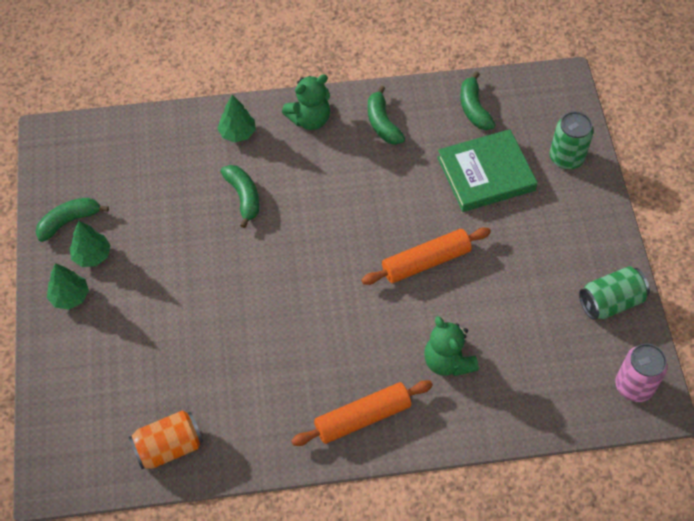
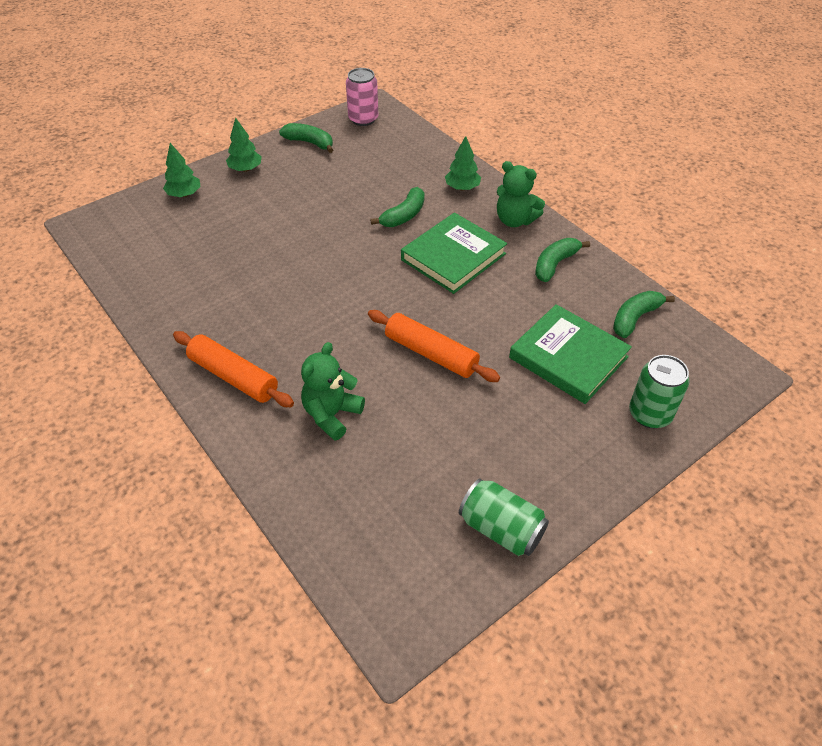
camera: 60 degrees right, 10 degrees down
(92, 255) = (288, 164): green tree -> green tree (184, 194)
(169, 447) = (142, 270): orange can -> none
(324, 188) = (453, 257): none -> green book
(634, 386) = (407, 598): pink can -> pink can (363, 119)

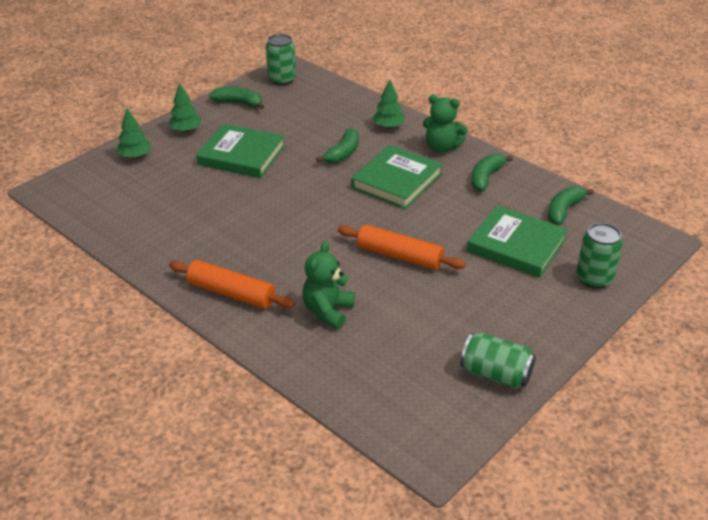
camera: 10 degrees left, 10 degrees down
(294, 206) = (241, 155): none -> green book
(363, 119) = (282, 79): pink can -> green can

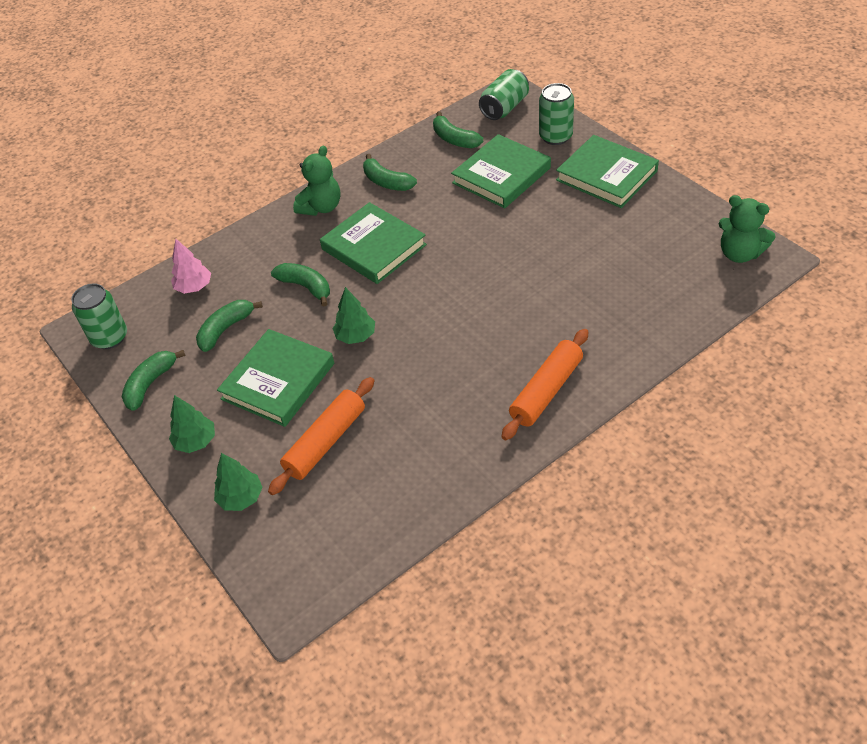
camera: 75 degrees left, 10 degrees up
(293, 124) = (226, 329): none -> green banana
(328, 311) = (583, 313): green teddy bear -> green teddy bear (739, 253)
(336, 104) = (194, 287): none -> pink tree
(388, 126) = (263, 245): green tree -> green tree (356, 336)
(399, 256) = (504, 255): orange rolling pin -> orange rolling pin (325, 442)
(495, 374) = (674, 210): green can -> green can (504, 108)
(539, 319) = (606, 175): none -> green book

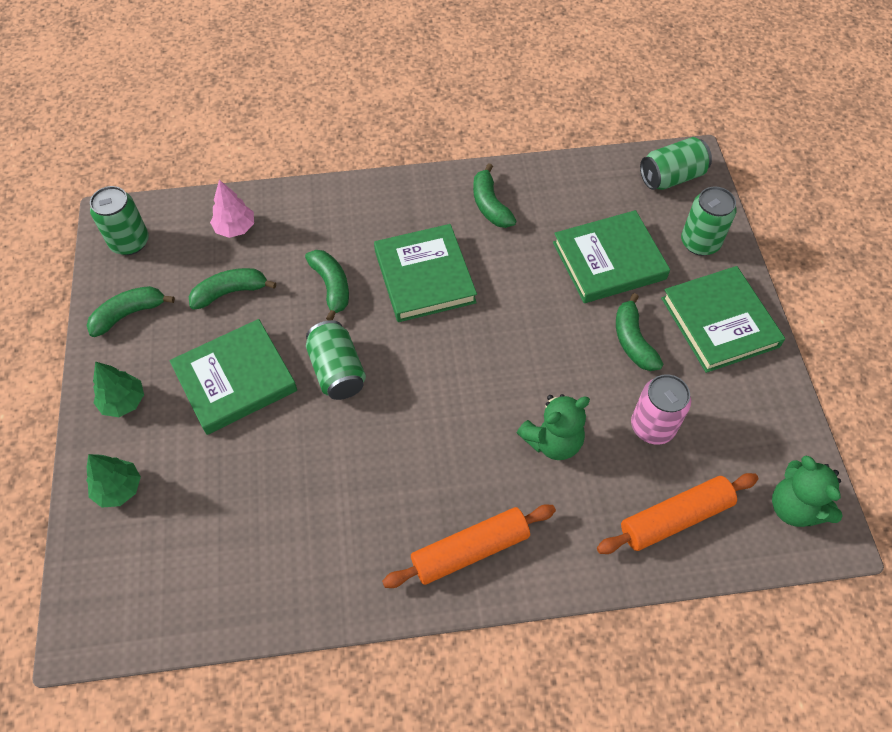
camera: 25 degrees right, 10 degrees up
(321, 207) = (408, 201): green teddy bear -> green teddy bear (553, 441)
(325, 442) = (229, 475): orange rolling pin -> orange rolling pin (675, 518)
(356, 336) = (337, 371): green tree -> green can
(454, 139) = (592, 189): green banana -> green banana (633, 341)
(611, 255) = (652, 426): none -> pink can

